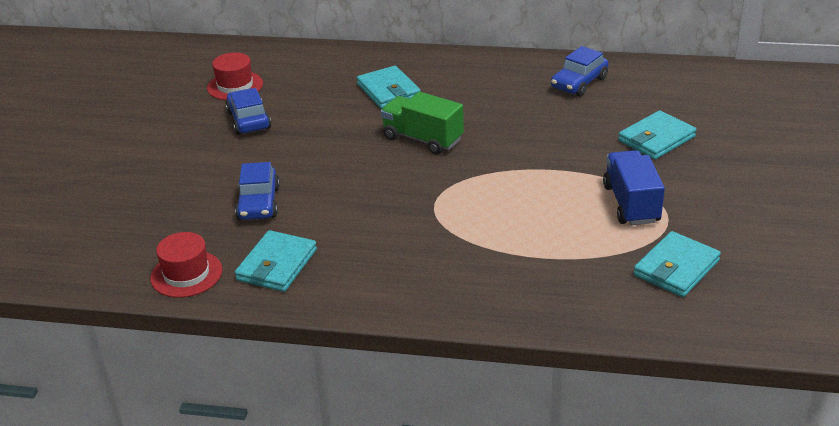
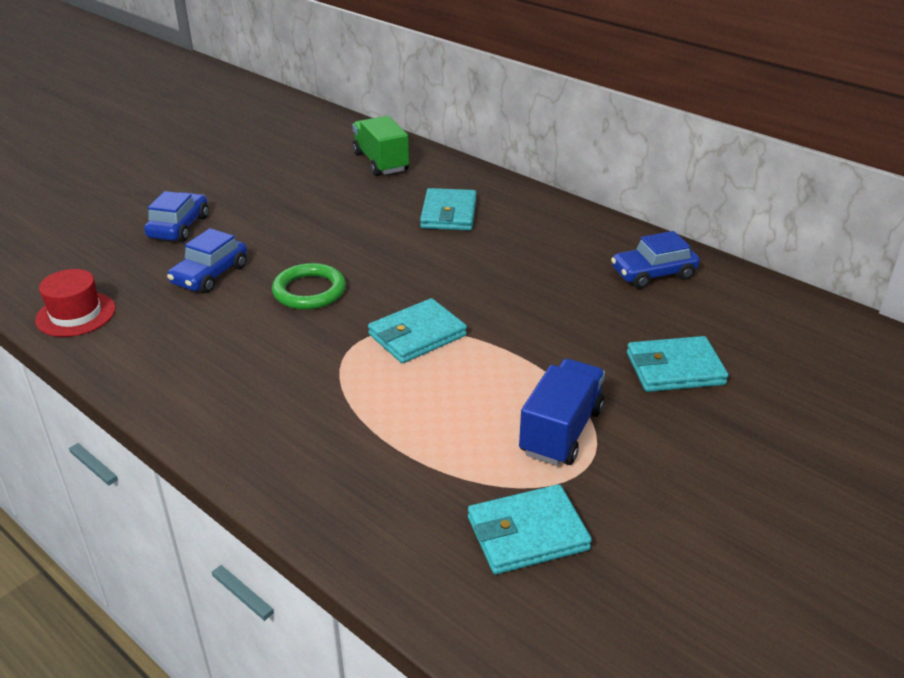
camera: 30 degrees right, 0 degrees up
(235, 86) = (322, 163): red hat -> none
(249, 120) = (296, 197): blue car -> blue car (179, 227)
(277, 265) = (152, 339): turquoise wallet -> turquoise wallet (417, 335)
(354, 185) = (309, 291): none -> green ring
(422, 139) = (425, 272): green truck -> green truck (381, 162)

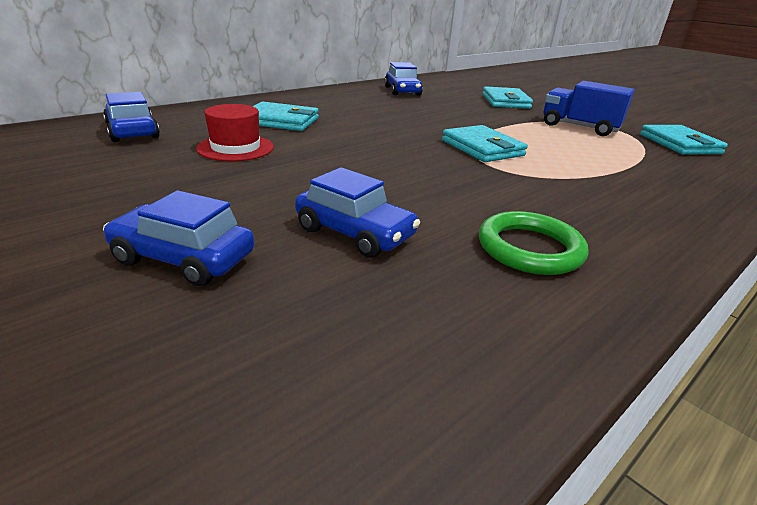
camera: 85 degrees left, 5 degrees down
(76, 314) = (459, 363): red hat -> red hat (235, 148)
(309, 291) = (407, 180): green ring -> green ring (529, 248)
(381, 162) = (133, 132): green truck -> blue car

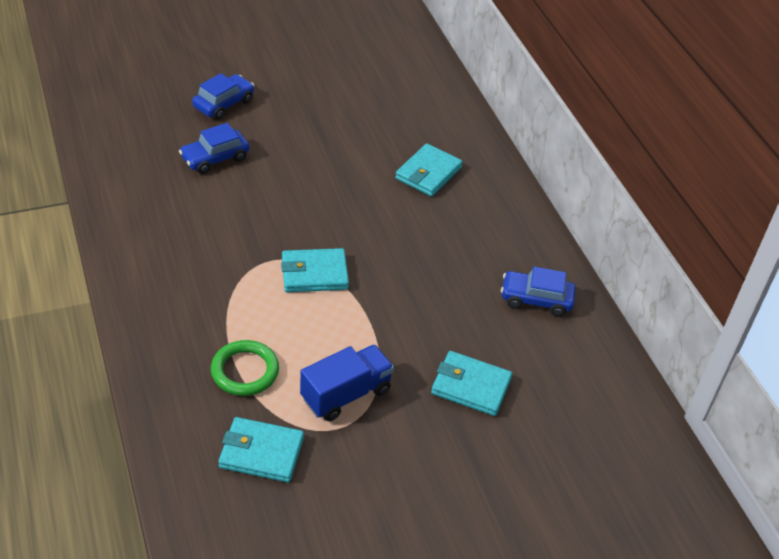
camera: 110 degrees right, 15 degrees up
(133, 132) = (418, 98): blue car -> none
(235, 148) = (366, 138): red hat -> none
(529, 248) = (160, 214): green ring -> green ring (245, 371)

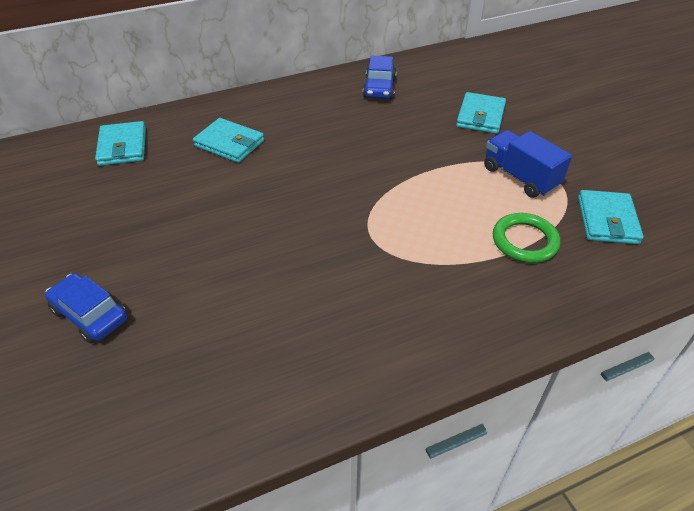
camera: 90 degrees left, 0 degrees up
(215, 158) = (205, 308): blue car -> none
(314, 273) = (383, 206): turquoise wallet -> turquoise wallet (122, 147)

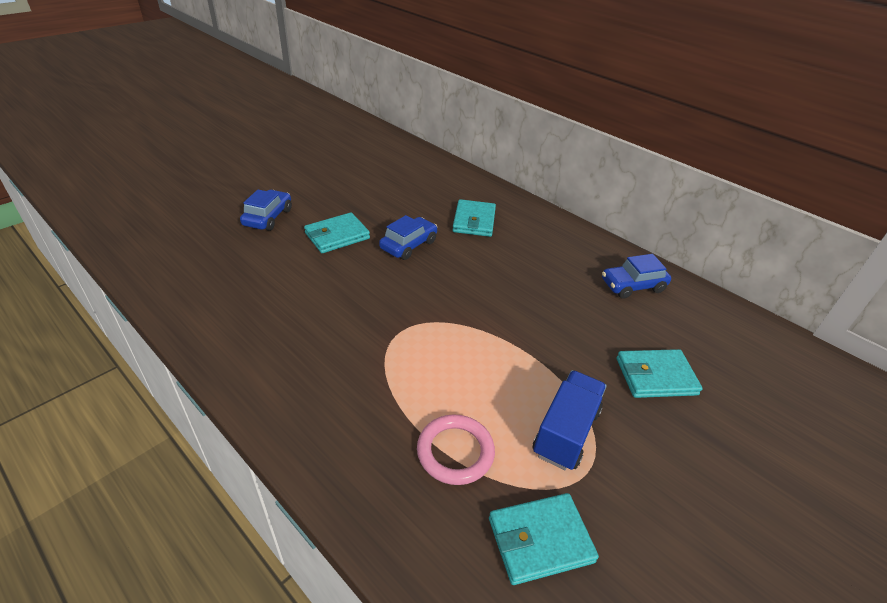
camera: 65 degrees right, 5 degrees down
(122, 147) = (435, 177): turquoise wallet -> turquoise wallet (337, 236)
(239, 200) = (408, 245): none -> blue car
(524, 241) = (455, 452): green ring -> pink ring

